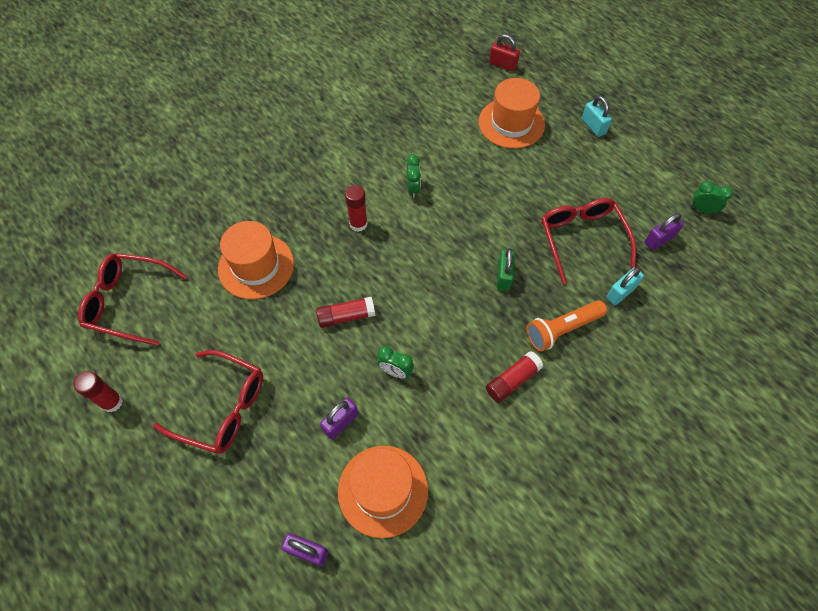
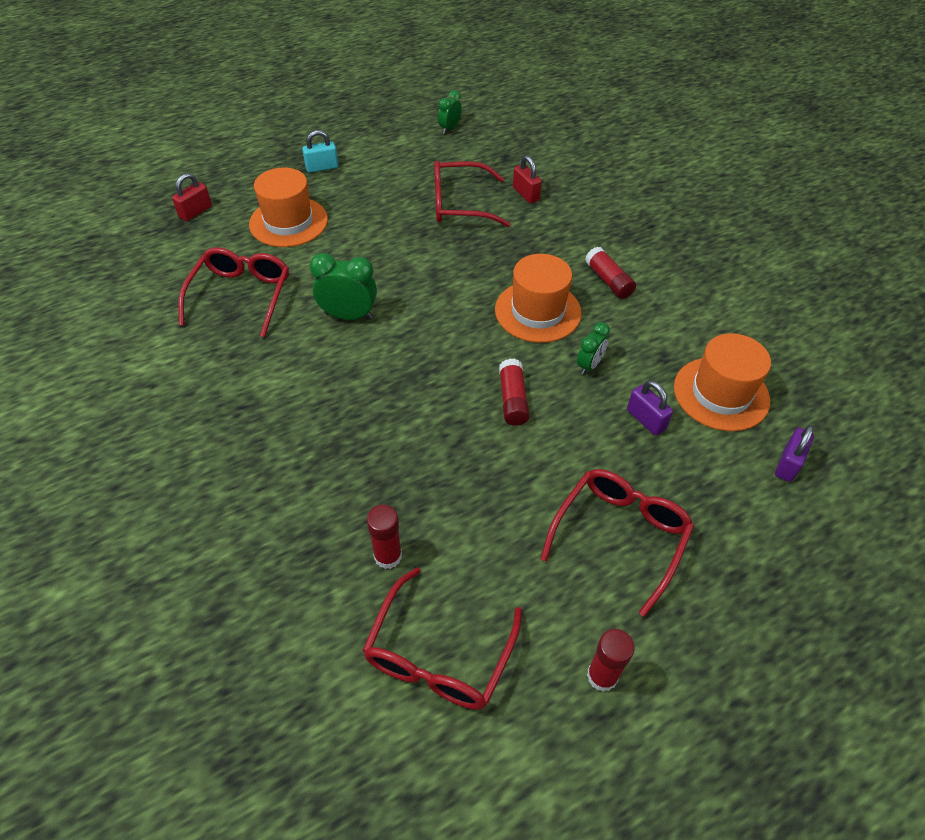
camera: 80 degrees left, 10 degrees down
(256, 266) = (417, 485): orange hat -> orange hat (537, 311)
(358, 224) = (384, 372): red glue stick -> red glue stick (388, 556)
(413, 188) = (348, 316): green clock -> green clock, size x1.61
(417, 118) = (241, 296): none -> red glasses
(503, 276) = (490, 265): green padlock -> none
(562, 329) = (558, 238): orange flashlight -> none
(620, 292) = (525, 194): turquoise padlock -> red padlock
(659, 240) = (474, 159): purple padlock -> none

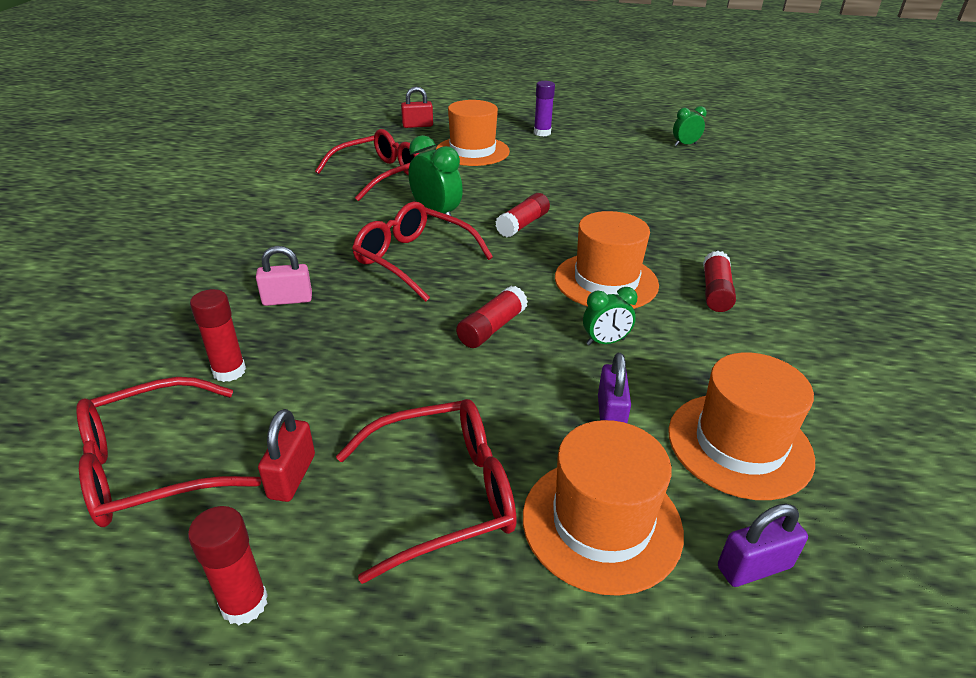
camera: 40 degrees right, 15 degrees down
(322, 167) = (542, 133): turquoise padlock -> purple glue stick
(344, 471) = (287, 300): none -> pink padlock
(425, 288) = (523, 224): none -> red glue stick
(460, 204) = (629, 189): red glasses -> red glasses (414, 260)
(525, 194) = (705, 204): red padlock -> red padlock (292, 476)
(708, 491) = (601, 523): none -> orange hat

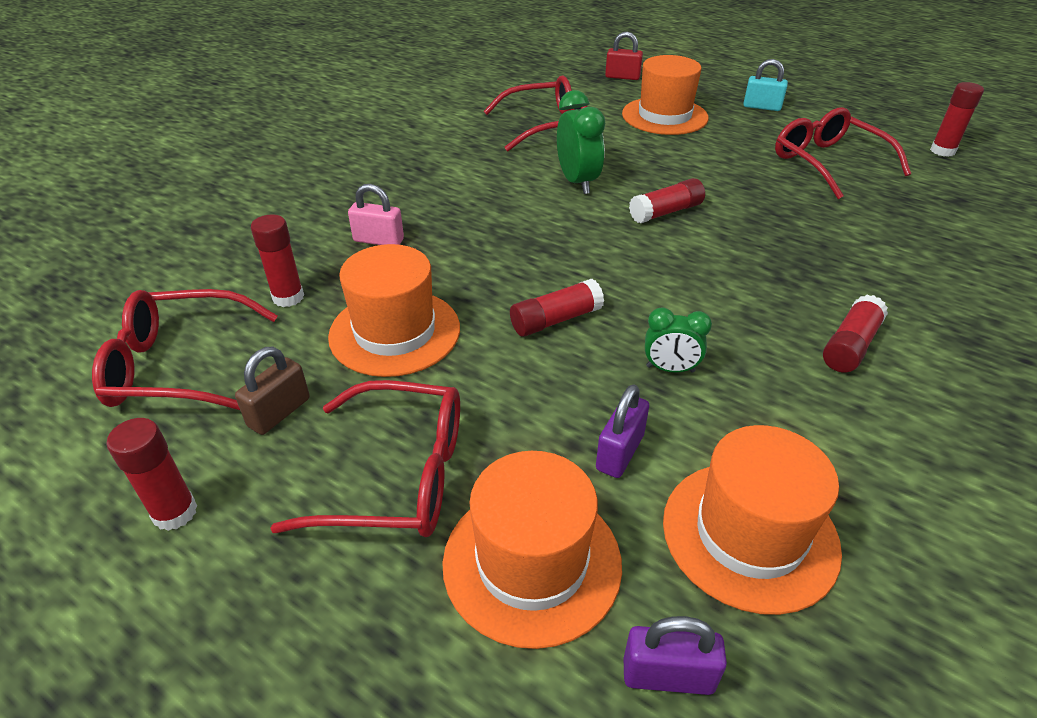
camera: 25 degrees right, 5 degrees up
(292, 476) = (279, 412): red padlock -> brown padlock
(414, 260) = (523, 226): red glasses -> red glasses (828, 163)
(542, 133) = (761, 107): purple glue stick -> turquoise padlock
(606, 281) = (719, 299): orange hat -> orange hat (395, 332)
(685, 145) = (942, 151): green clock -> red glue stick

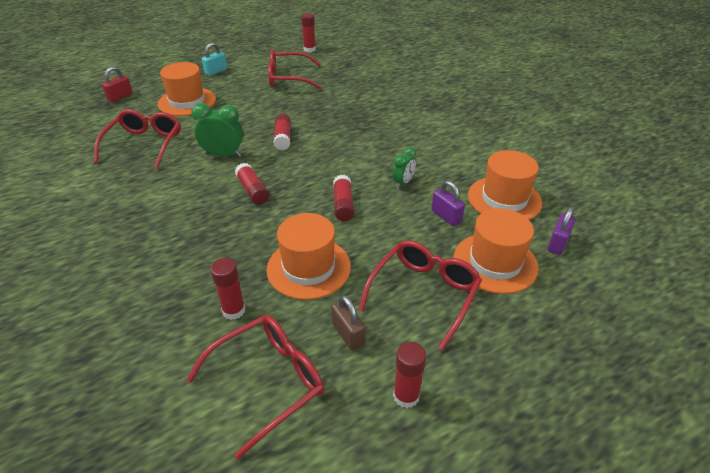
camera: 65 degrees left, 0 degrees up
(179, 366) = (268, 382): red glasses -> red glasses turned 150 degrees counterclockwise
(378, 240) = (206, 253): pink padlock -> none
(850, 346) = (419, 132): red glue stick -> red glue stick (253, 191)

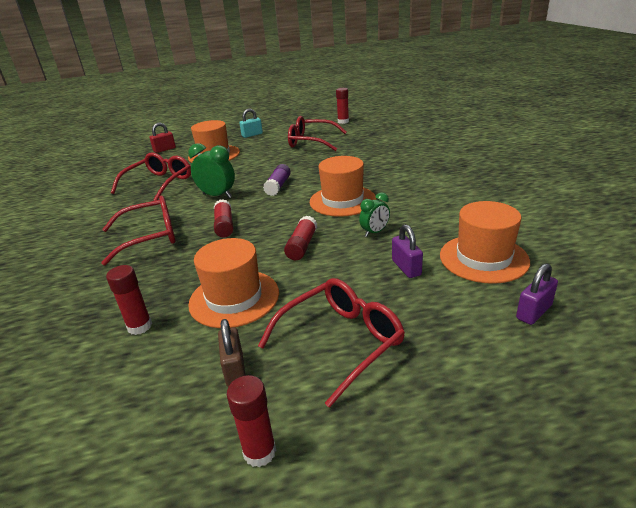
camera: 20 degrees right, 10 degrees down
(268, 382) = (126, 402): red glasses -> red glasses (150, 237)
(283, 138) = (278, 186): red glue stick -> purple glue stick
(495, 262) = (442, 322): orange hat -> orange hat (342, 201)

